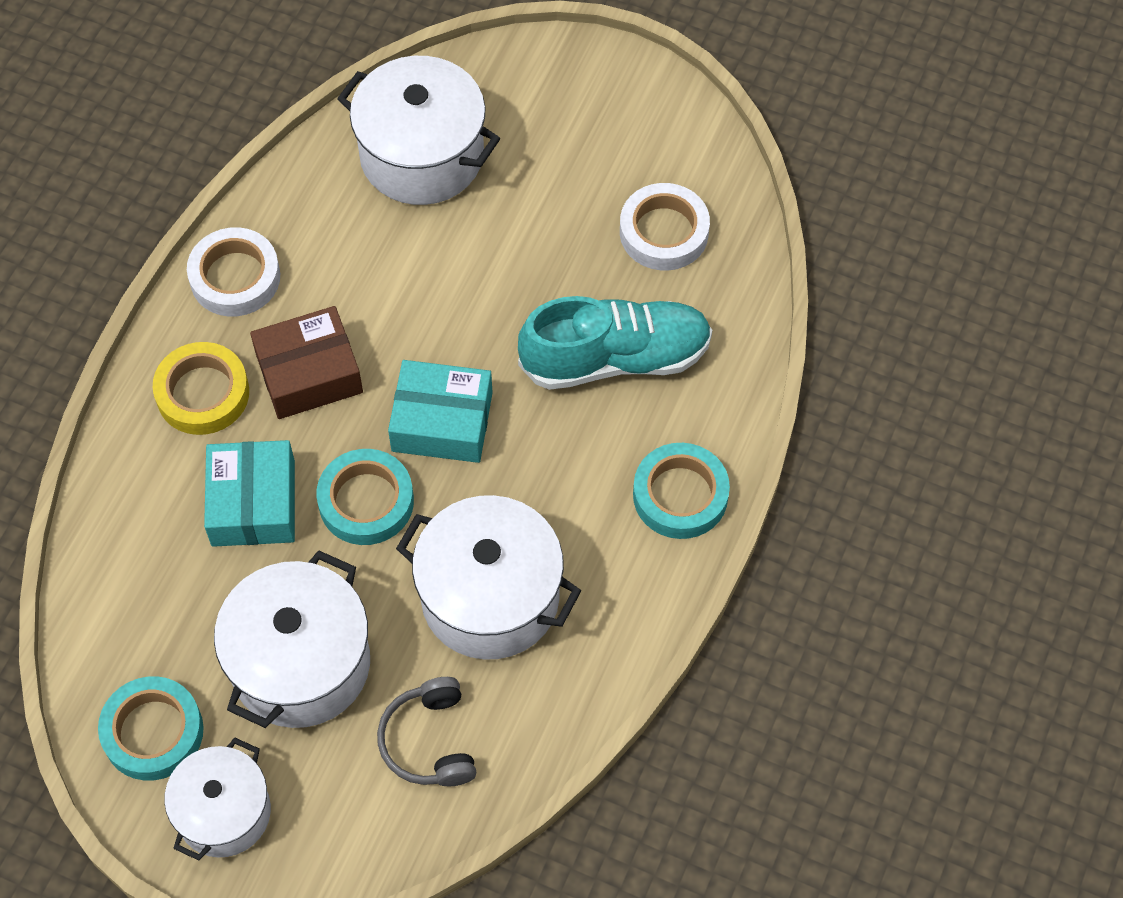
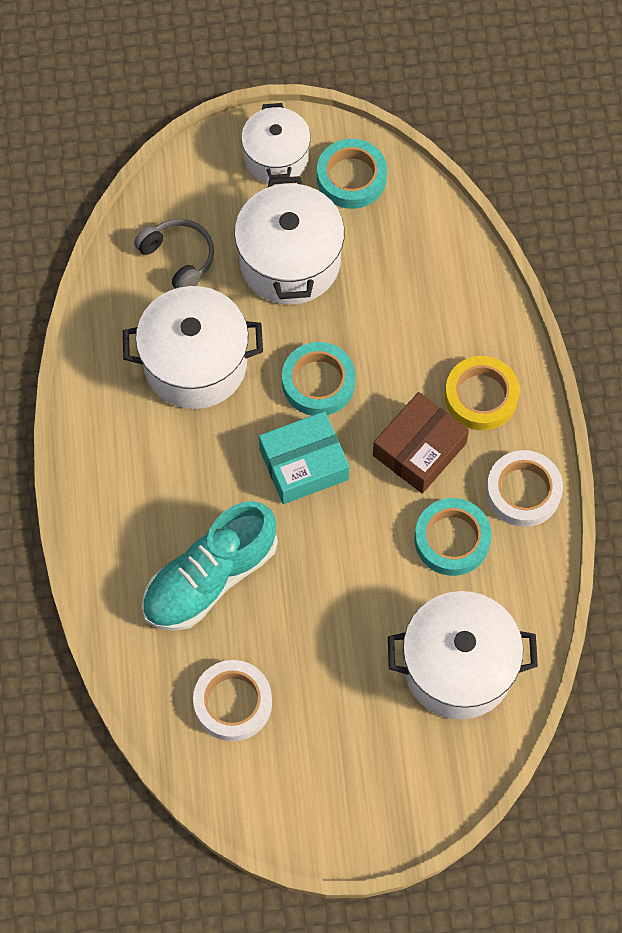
camera: 150 degrees right, 5 degrees up
(253, 503) = (392, 342): turquoise box -> none
(680, 495) = (107, 499): turquoise tape -> turquoise tape (452, 539)

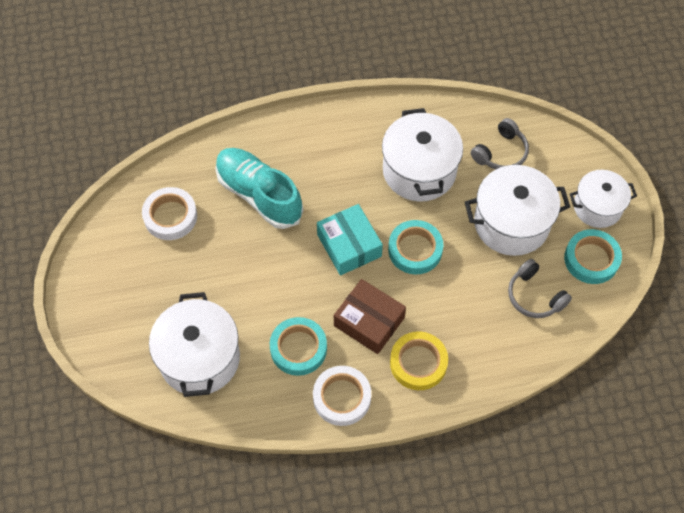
camera: 85 degrees right, 5 degrees down
(397, 250) = (534, 296): none -> grey headphones

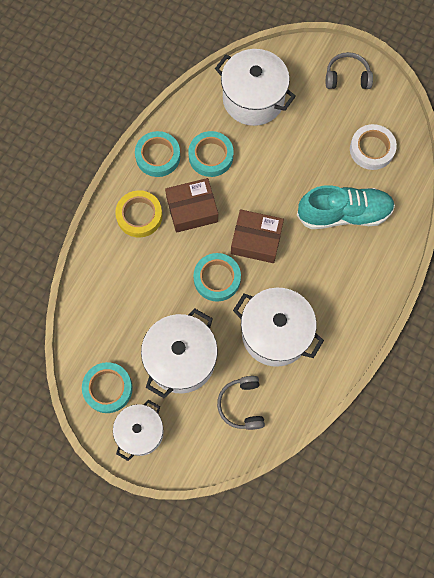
camera: 130 degrees right, 10 degrees up
(342, 397) = (158, 156): white tape -> turquoise tape
(349, 245) = (256, 240): turquoise box -> brown box
(534, 296) = (117, 325): grey headphones -> grey headphones (347, 77)

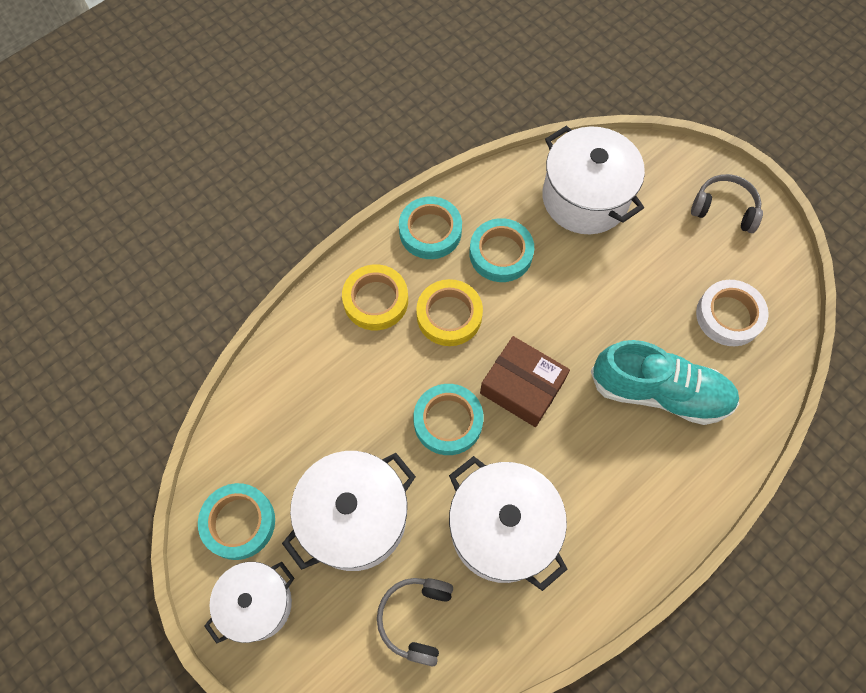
camera: 20 degrees right, 5 degrees down
(192, 209) = (449, 315): brown box -> yellow tape

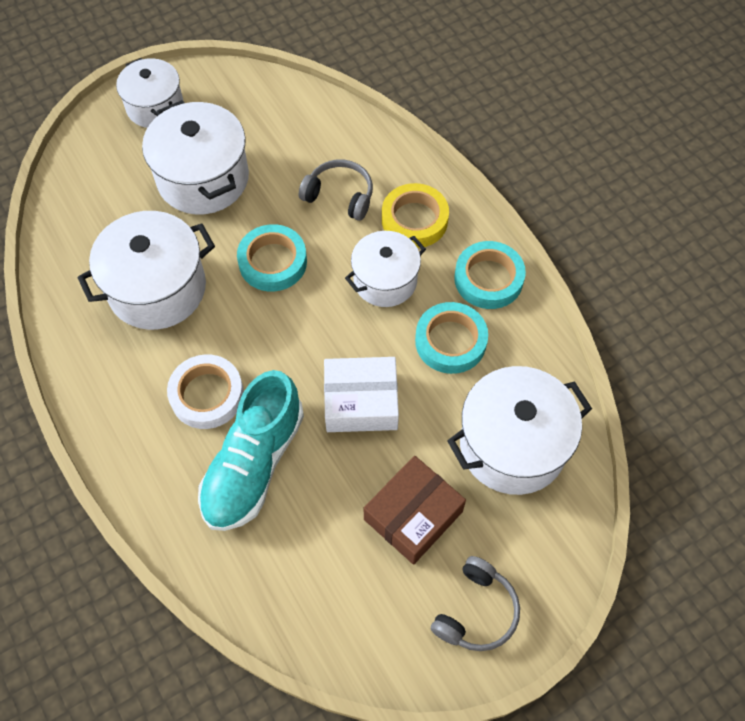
camera: 100 degrees right, 5 degrees down
(239, 522) = (225, 99): turquoise tape -> none
(416, 618) = (105, 211): grey headphones -> grey headphones (339, 196)
(449, 315) = (385, 281): yellow tape -> white pot
(522, 387) = (292, 332): brown box -> brown box (413, 515)
(577, 316) = (361, 402): none -> white box
(729, 316) = (327, 569): white tape -> white tape (207, 395)

